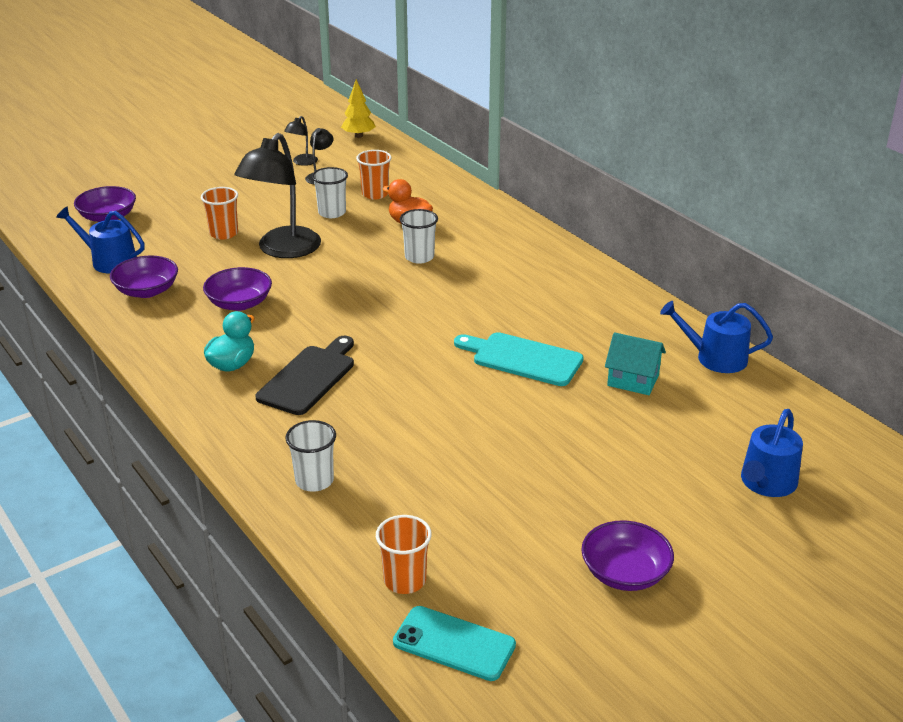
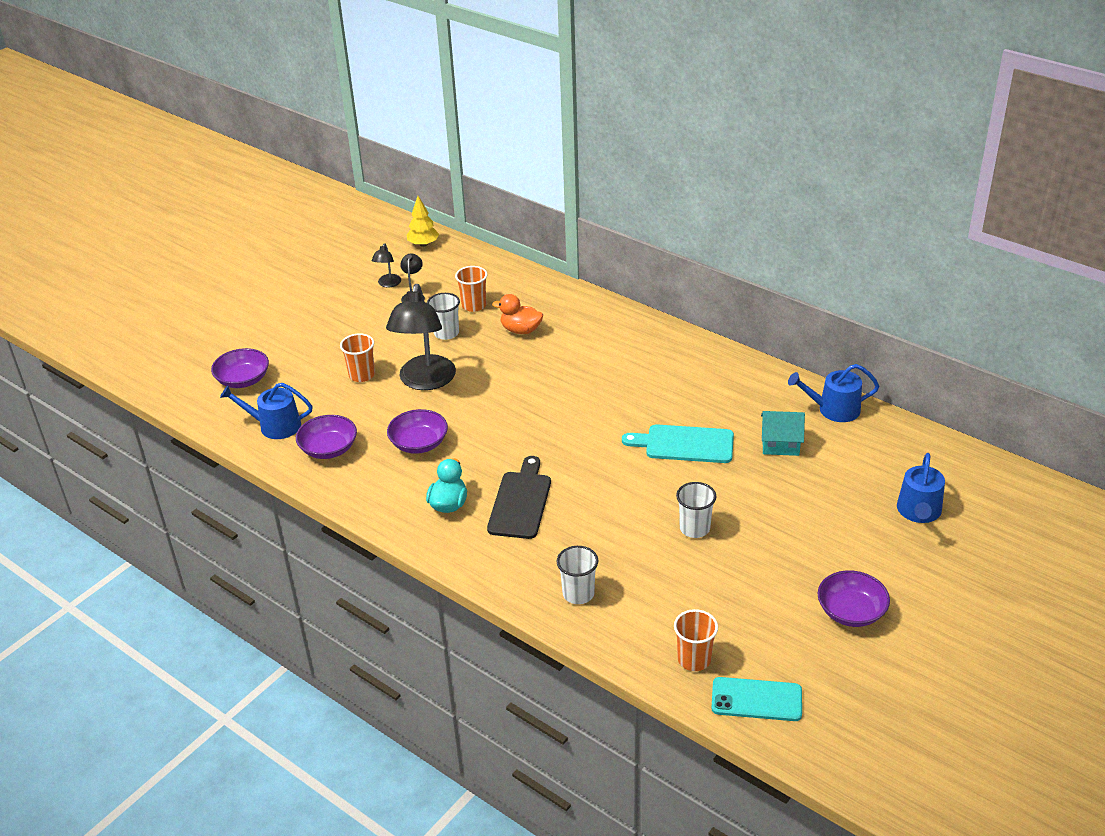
camera: 15 degrees left, 5 degrees up
(419, 257) = (548, 363): white cup -> white cup (694, 528)

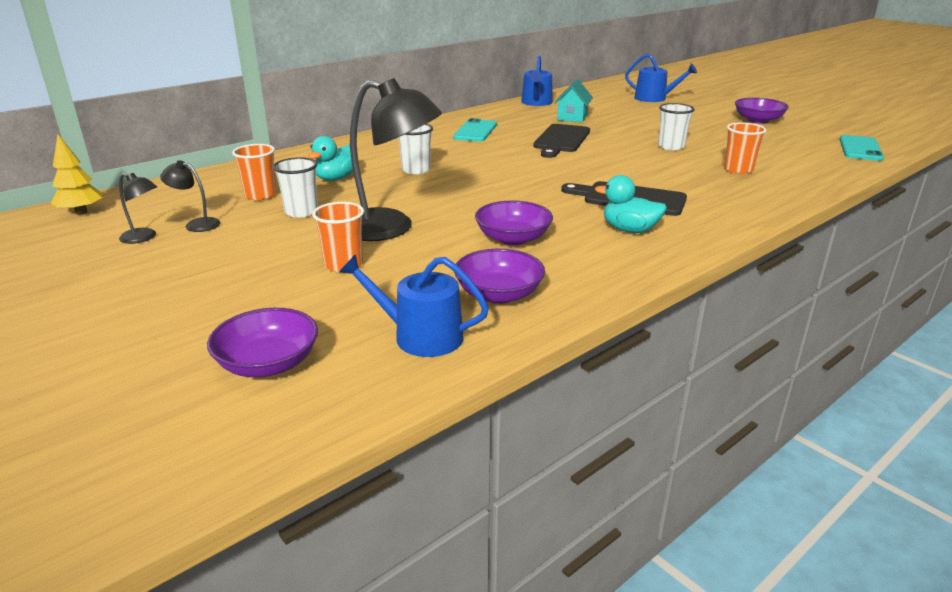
camera: 80 degrees left, 10 degrees down
(274, 426) = (420, 336): blue watering can -> blue watering can turned 90 degrees clockwise
(521, 330) = (335, 178): orange duck -> turquoise duck
(578, 593) = (761, 187): white cup -> white cup (416, 170)
(685, 444) = (561, 140): turquoise cutting board -> black cutting board
(690, 381) = (475, 131): none -> turquoise phone
(694, 659) = (827, 160): orange cup -> orange cup (738, 170)

